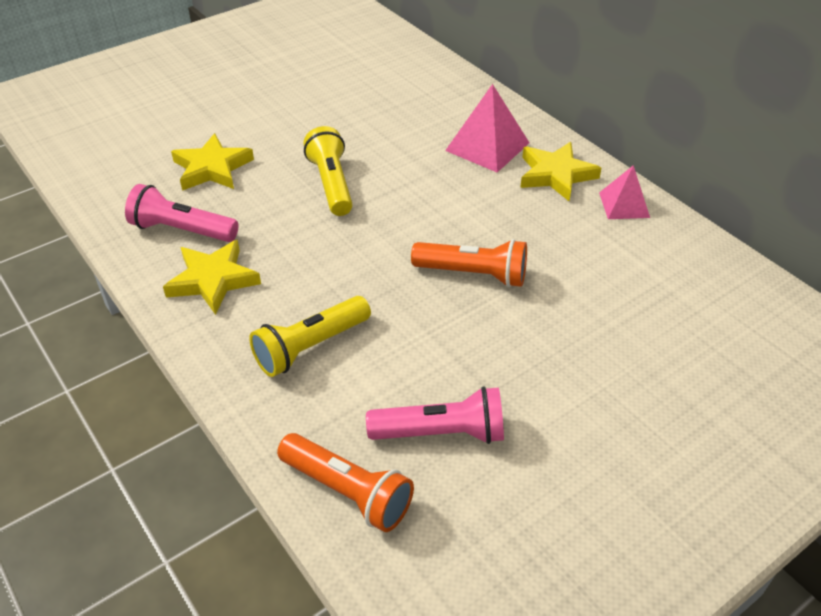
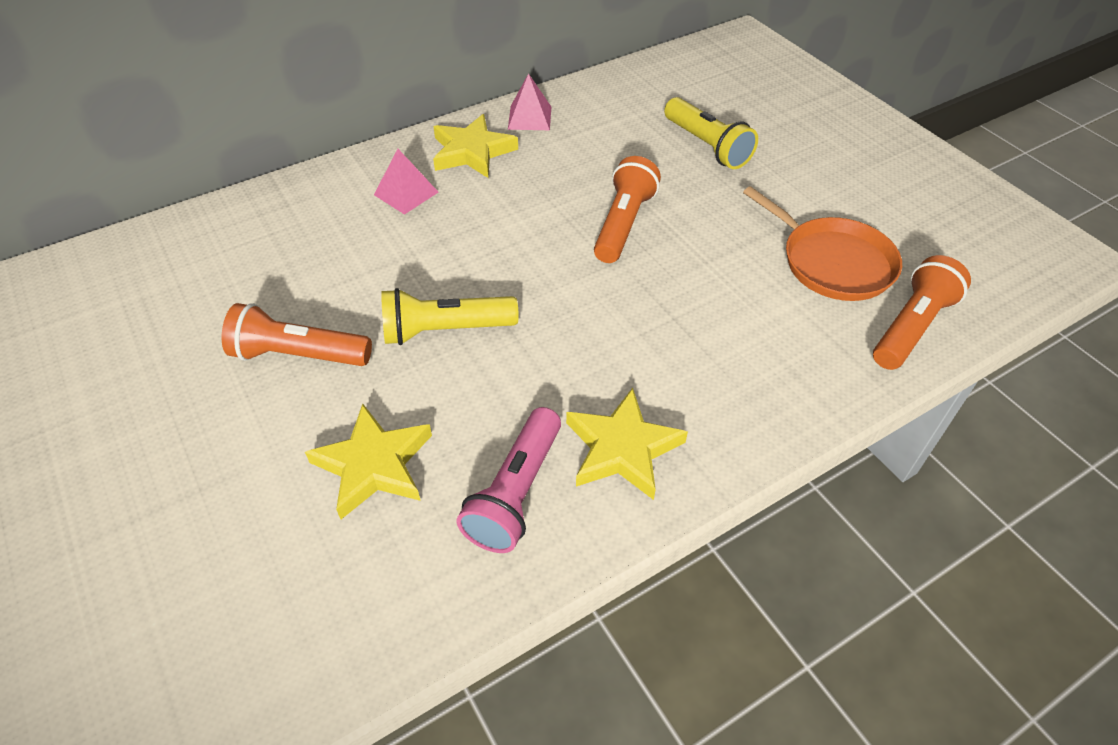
camera: 85 degrees left, 5 degrees up
(306, 125) = (299, 355): none -> orange flashlight
(310, 347) = (733, 352): yellow flashlight -> yellow flashlight (707, 146)
(441, 433) = (832, 262): pink flashlight -> orange pan
(487, 146) = (406, 193): pink pyramid -> pink pyramid, size x0.64

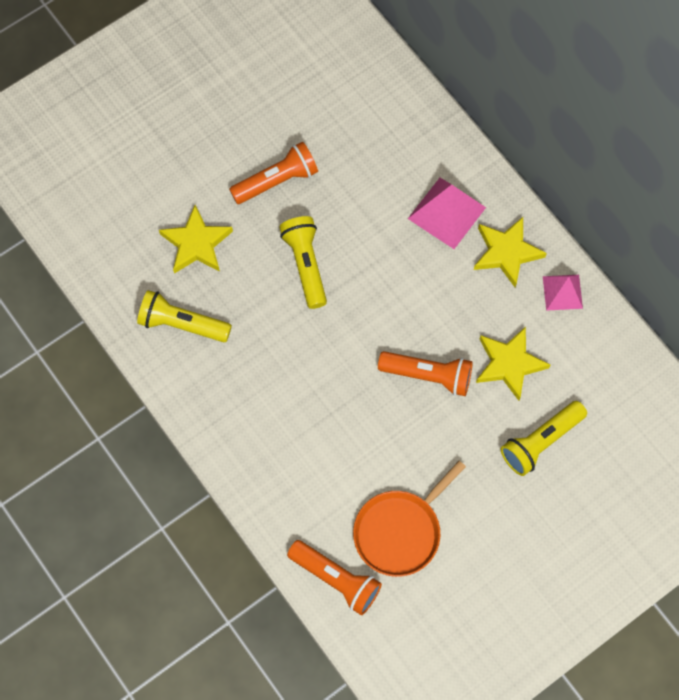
camera: 85 degrees right, 20 degrees up
(299, 355) = (277, 181): orange flashlight -> orange flashlight turned 60 degrees clockwise
(406, 193) = (446, 212): pink pyramid -> pink pyramid, size x1.57
(515, 492) = (182, 324): pink flashlight -> yellow flashlight
(622, 448) = (217, 382): yellow star -> yellow star (509, 364)

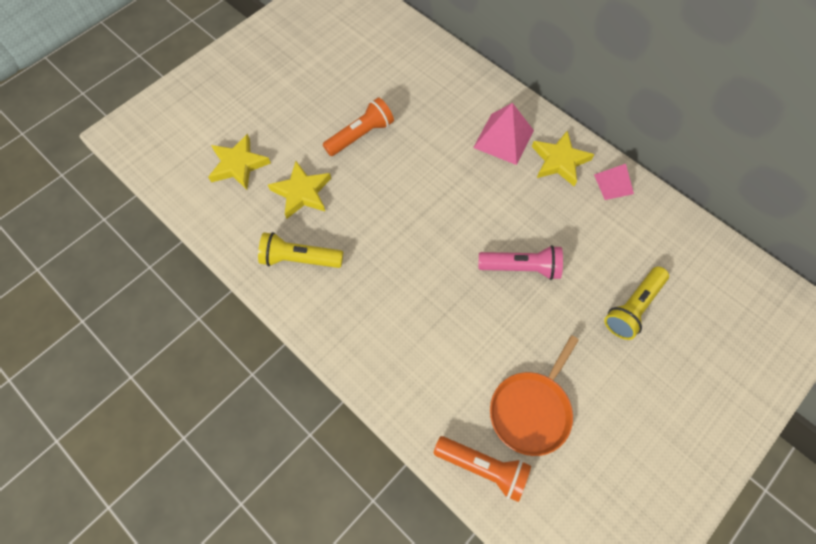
camera: 10 degrees left, 5 degrees down
(306, 265) = (397, 195): yellow flashlight -> none
(428, 376) = (521, 268): orange flashlight -> pink flashlight
(509, 364) = (587, 247): yellow star -> yellow star (238, 165)

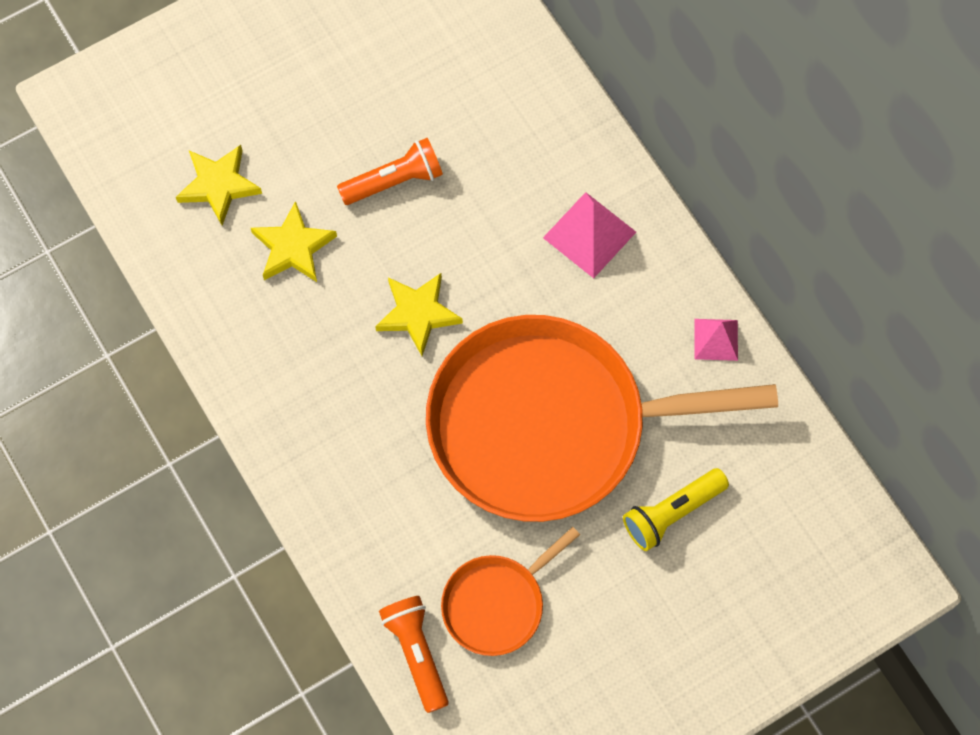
camera: 15 degrees right, 5 degrees up
(299, 259) = (267, 340): yellow flashlight -> none
(483, 468) = (417, 653): orange flashlight -> orange flashlight turned 150 degrees counterclockwise
(521, 268) = (548, 424): pink flashlight -> orange pan
(559, 161) = (655, 287): yellow star -> yellow star (418, 314)

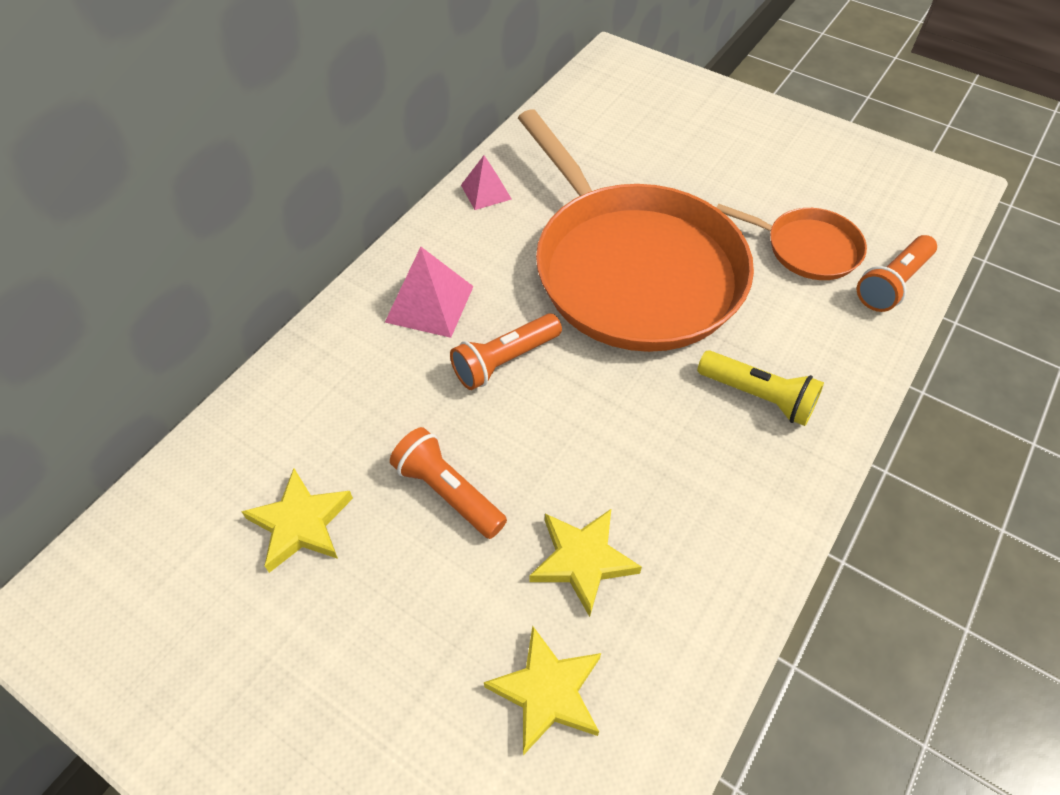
camera: 115 degrees left, 15 degrees down
(418, 314) = (589, 407): yellow star -> yellow star (300, 524)
(496, 269) = (504, 360): none -> orange flashlight
(672, 513) = (651, 173): yellow flashlight -> yellow flashlight (758, 396)

